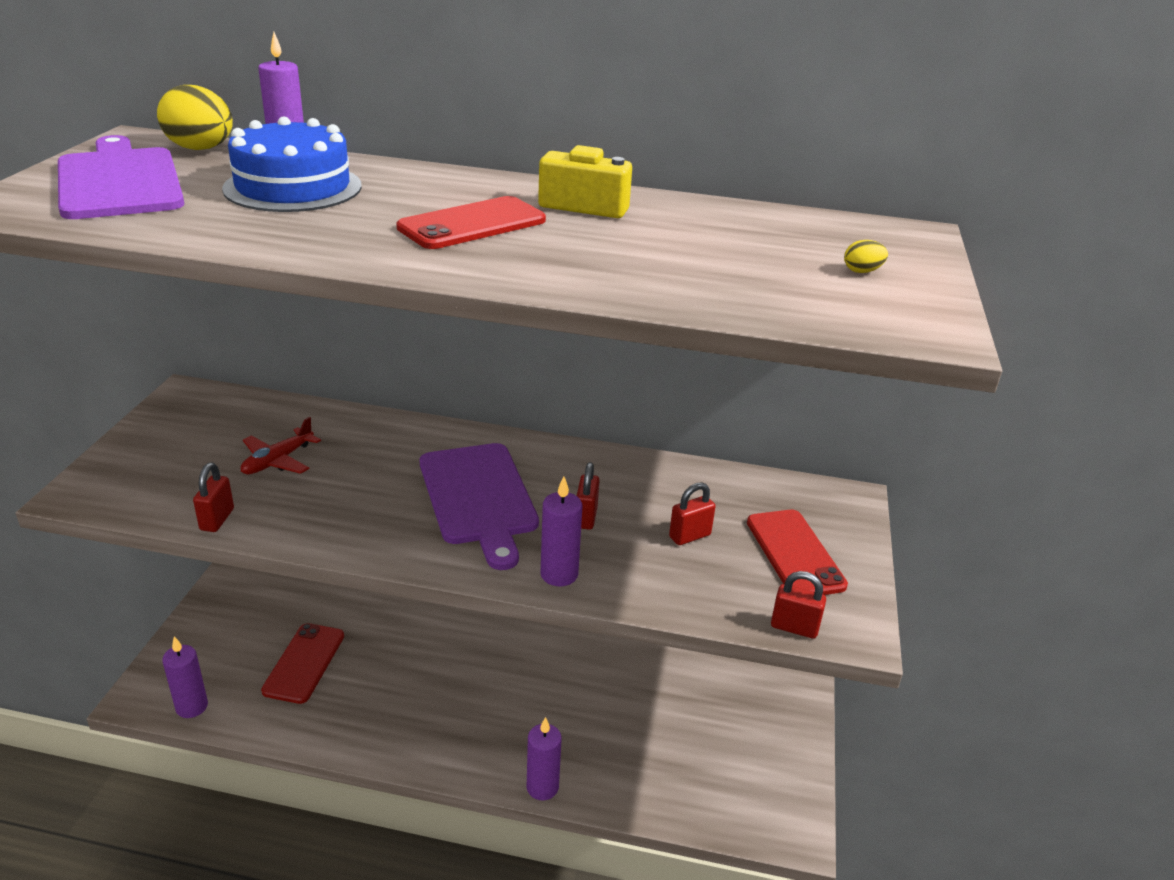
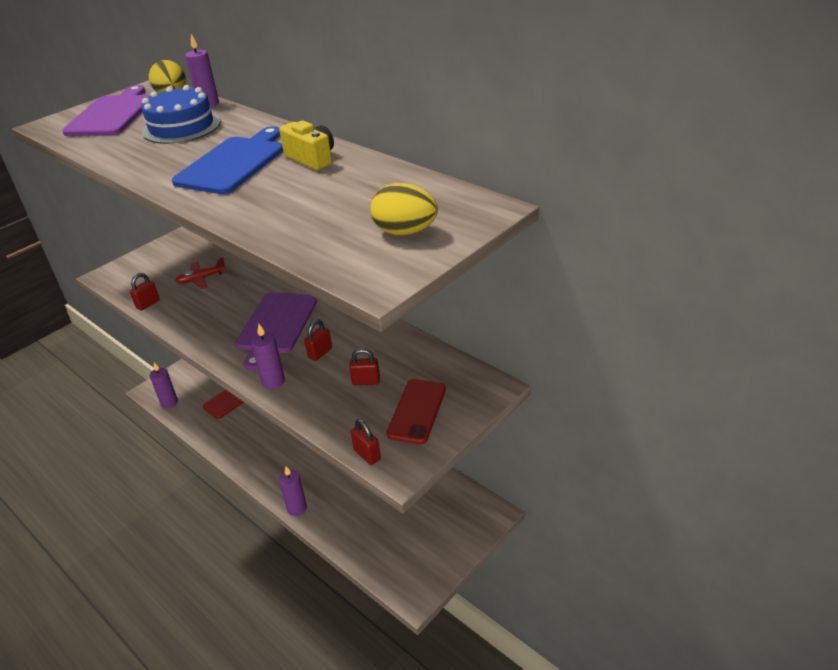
camera: 35 degrees right, 5 degrees up
(472, 224) = (233, 163): red phone -> blue cutting board
(862, 271) = (405, 232): yellow egg -> yellow egg, size x2.27

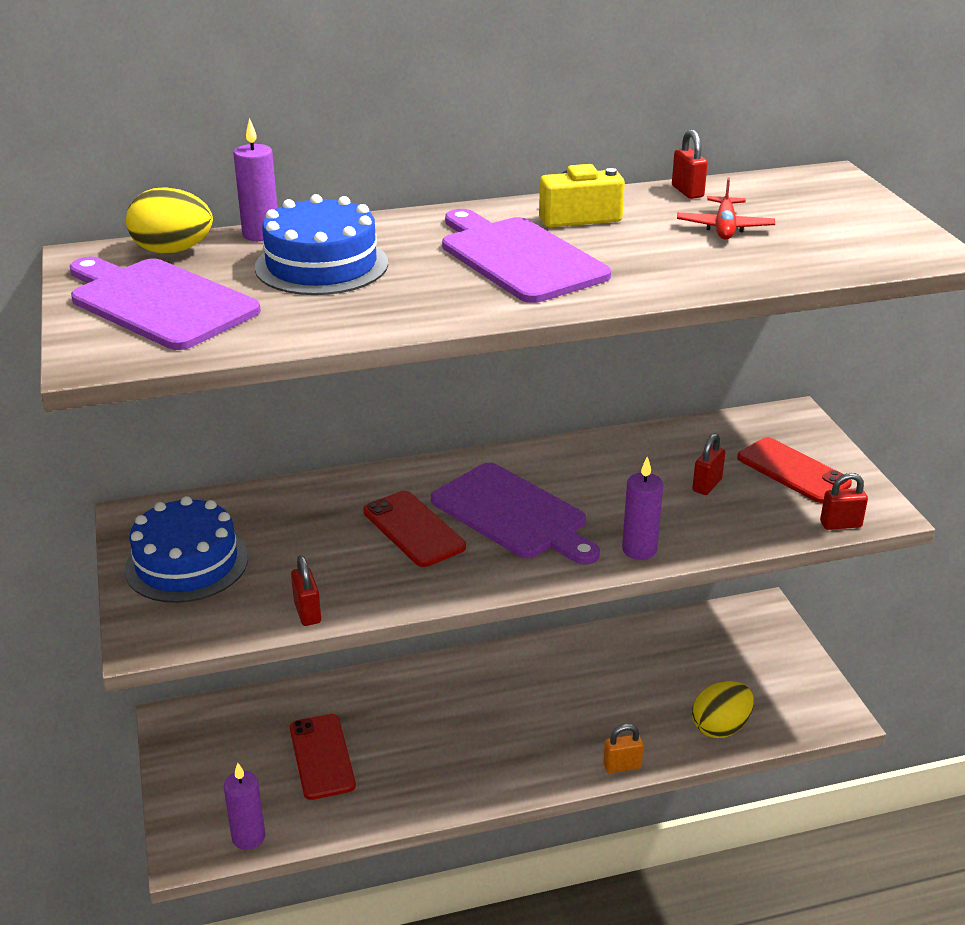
camera: 60 degrees left, 5 degrees down
(167, 258) = (187, 563): none -> blue cake
(201, 279) = (301, 545): red plane -> red plane (724, 227)
(233, 163) = (519, 258): blue cutting board -> purple cutting board
(238, 302) = (413, 529): none -> red phone
(297, 508) = (622, 766): purple candle -> orange padlock
(320, 353) = (615, 499): red padlock -> red padlock (687, 192)
(405, 232) = (836, 218): yellow egg -> yellow egg (720, 727)

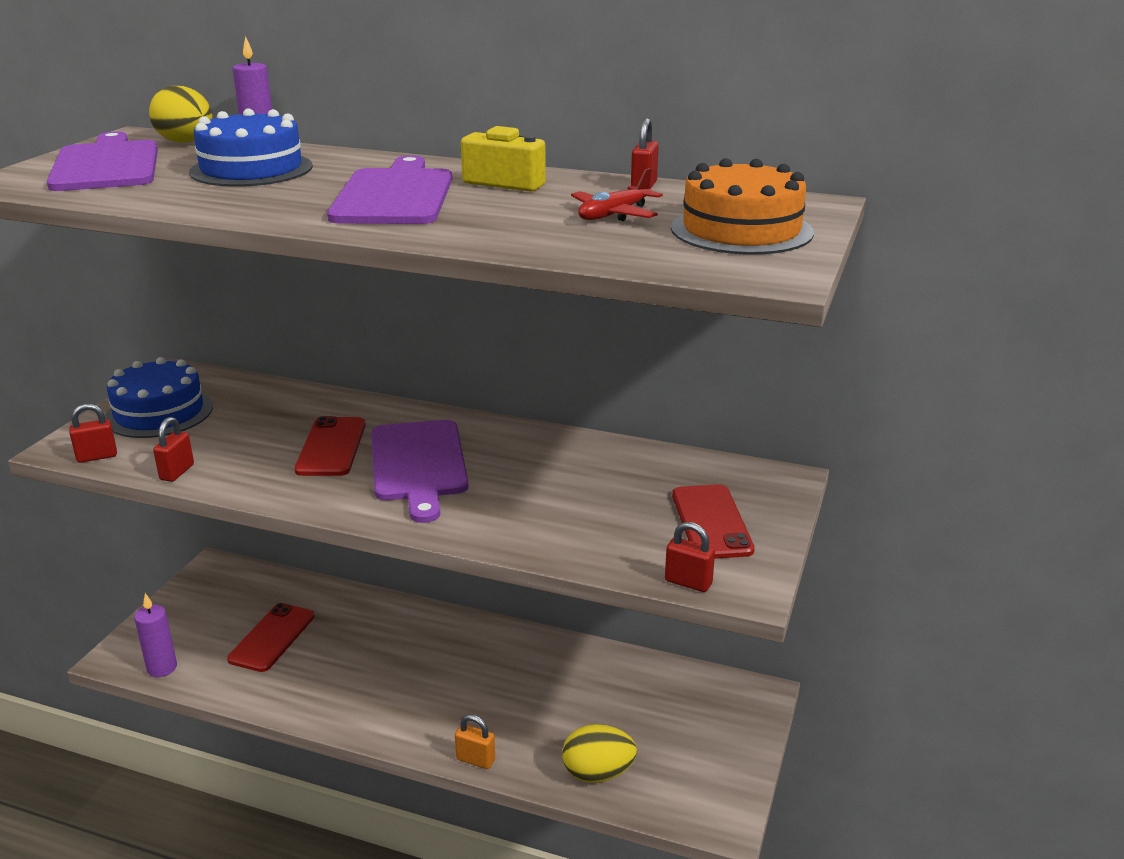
camera: 35 degrees right, 5 degrees down
(639, 550) = (474, 528): purple candle -> none
(707, 485) = (611, 503): red padlock -> red padlock (97, 457)
(835, 217) = (741, 230): none -> orange cake

